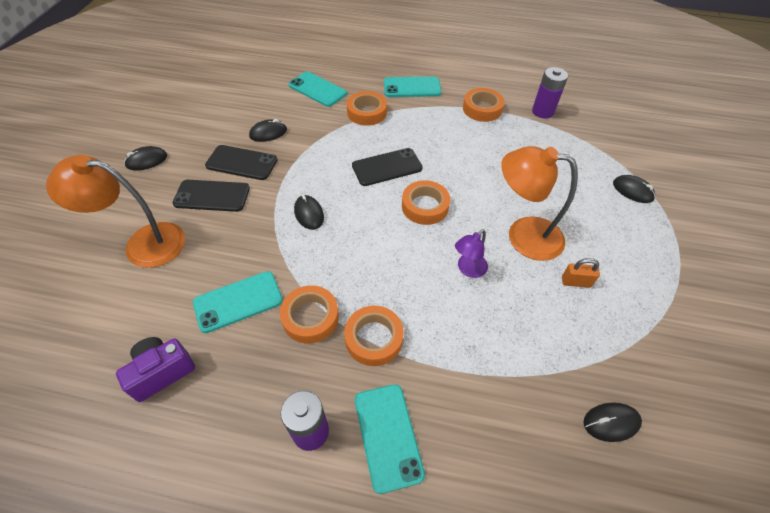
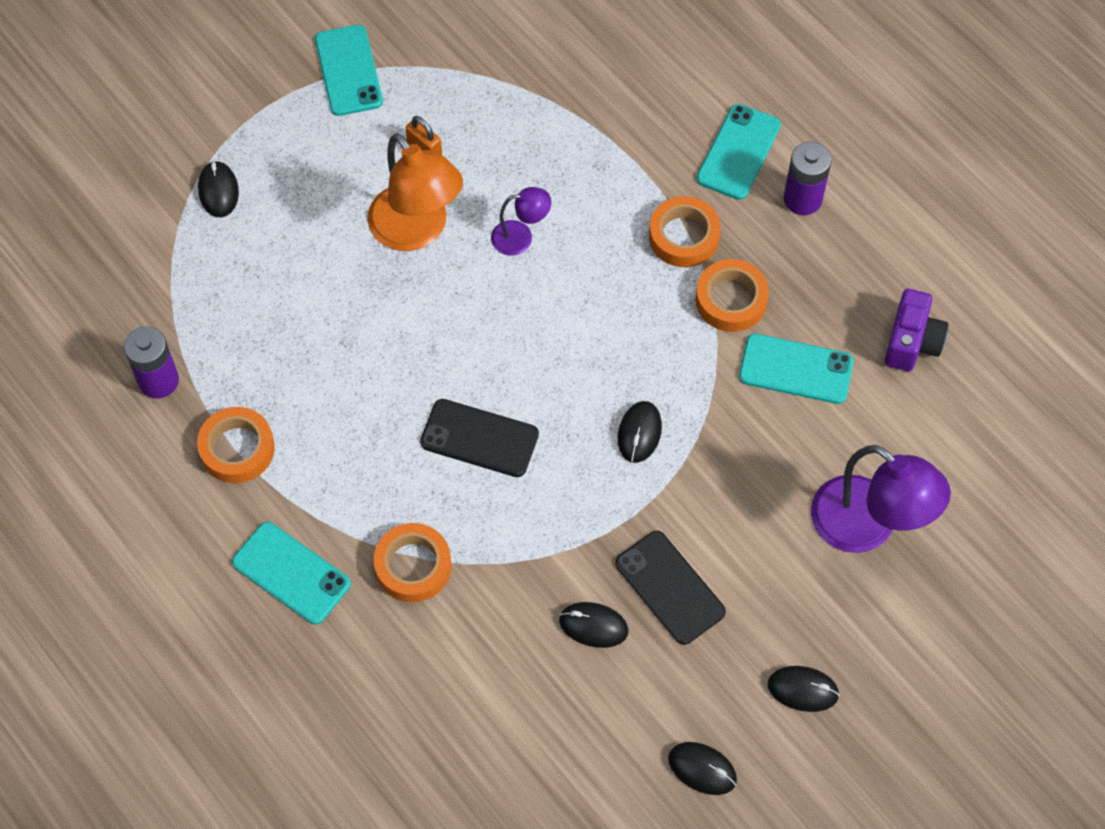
camera: 140 degrees left, 10 degrees up
(143, 244) = (868, 526): orange lamp -> purple lamp
(162, 372) = (911, 342): purple camera -> purple camera turned 75 degrees counterclockwise
(212, 196) = (744, 550): black phone -> none
(317, 89) = (444, 680): turquoise phone -> turquoise phone (349, 71)
(425, 206) = (489, 345): orange tape -> none
(611, 422) = (541, 37): black mouse -> black mouse (702, 769)

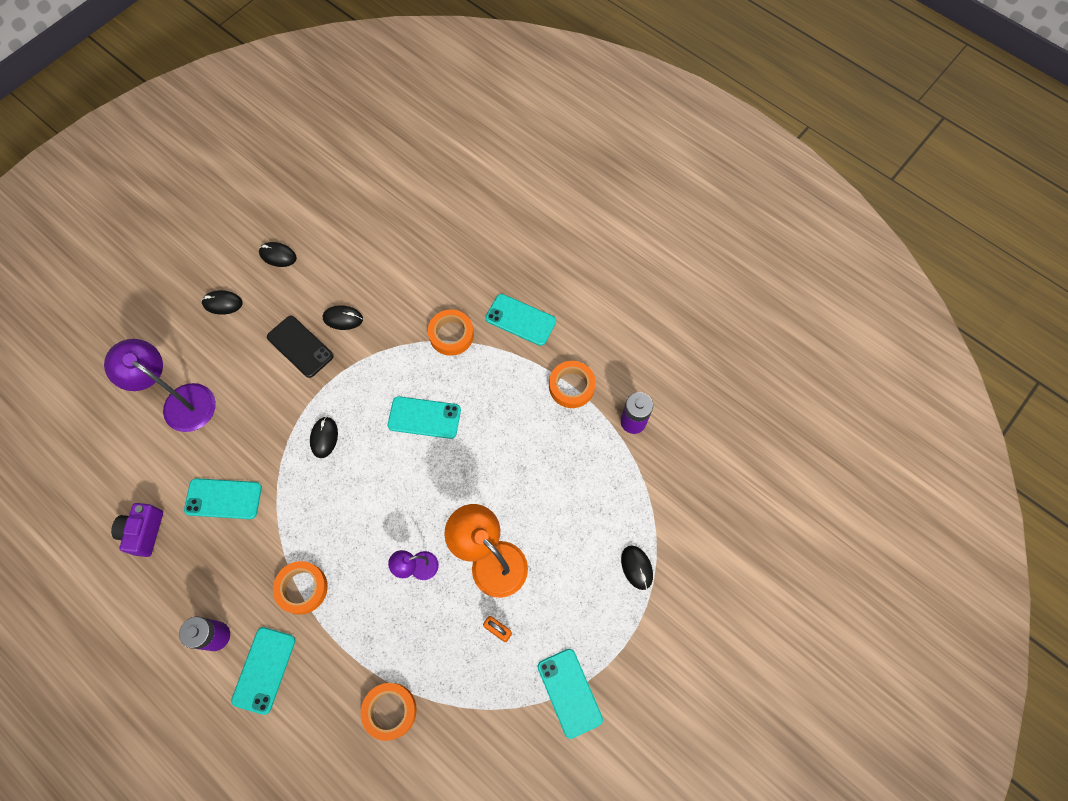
camera: 170 degrees right, 5 degrees up
(479, 438) = (424, 417): black phone -> turquoise phone
(731, 300) = (267, 543): orange tape -> orange tape (390, 711)

